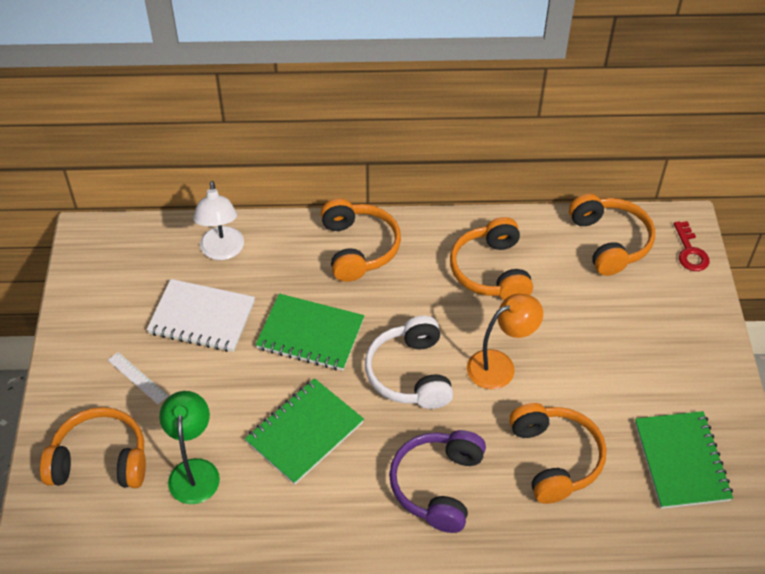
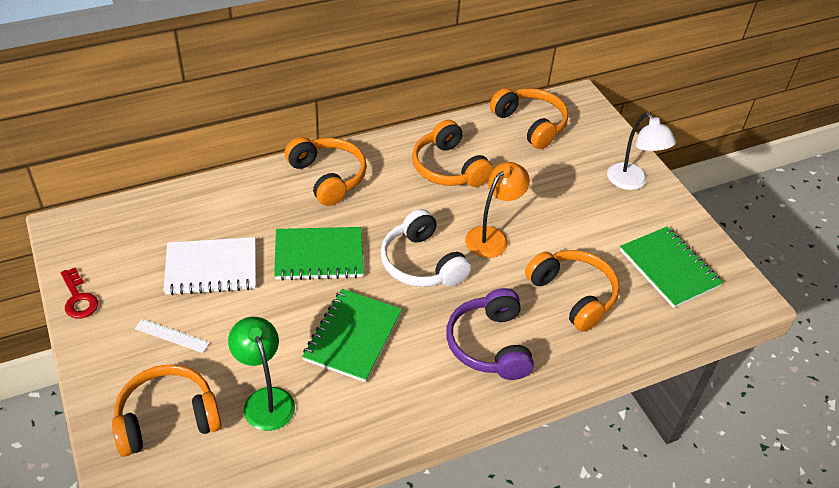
camera: 25 degrees left, 5 degrees down
(222, 251) = (205, 209): white lamp -> white lamp (632, 182)
(690, 251) = (593, 117): red key -> red key (78, 298)

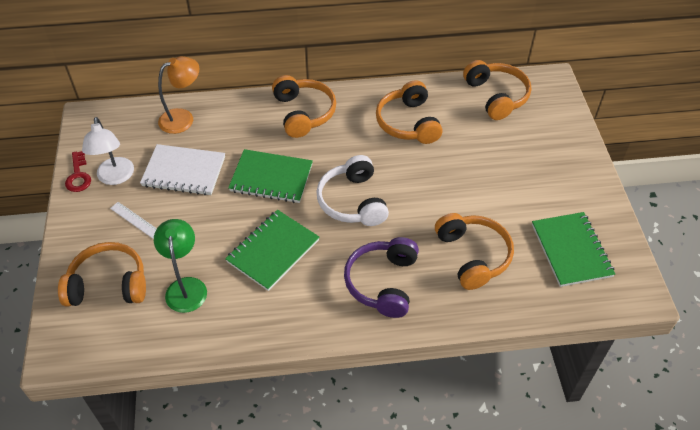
camera: 20 degrees right, 5 degrees up
(492, 237) = (422, 190): orange lamp -> orange lamp (183, 118)
(632, 182) = (569, 165): white lamp -> white lamp (115, 177)

